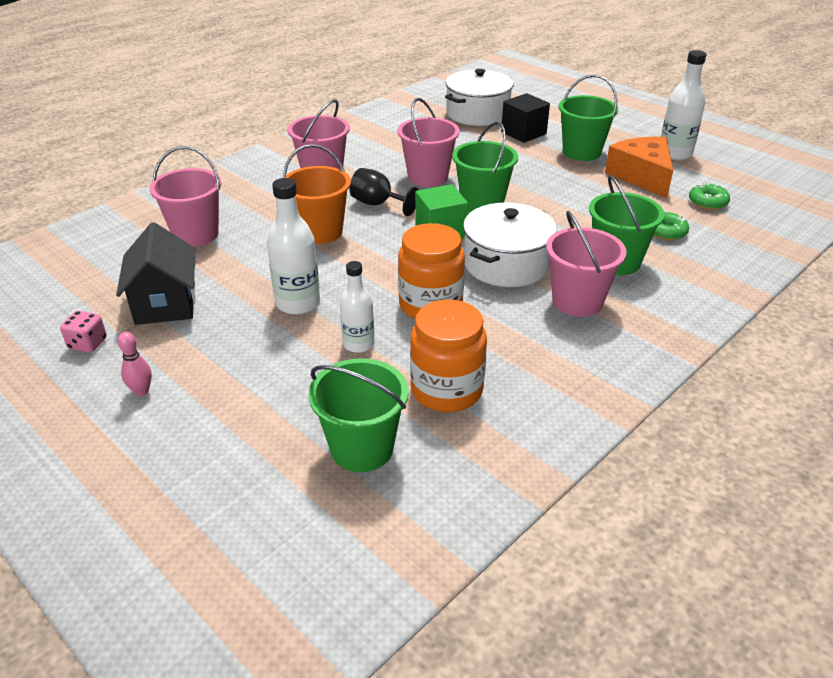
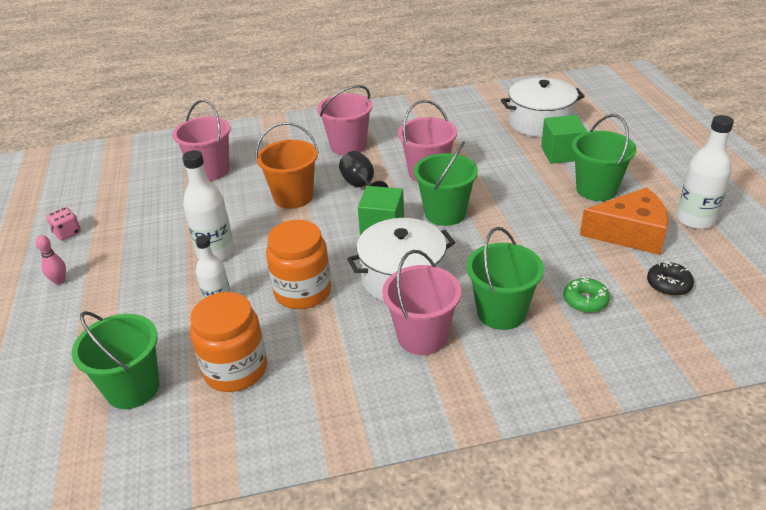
camera: 35 degrees right, 0 degrees up
(165, 303) = (138, 220): black house -> none
(523, 133) = (561, 153): black cube -> green cube
(642, 176) = (630, 233): orange cheese -> orange cheese turned 75 degrees clockwise
(707, 202) = (668, 284): green donut -> black donut

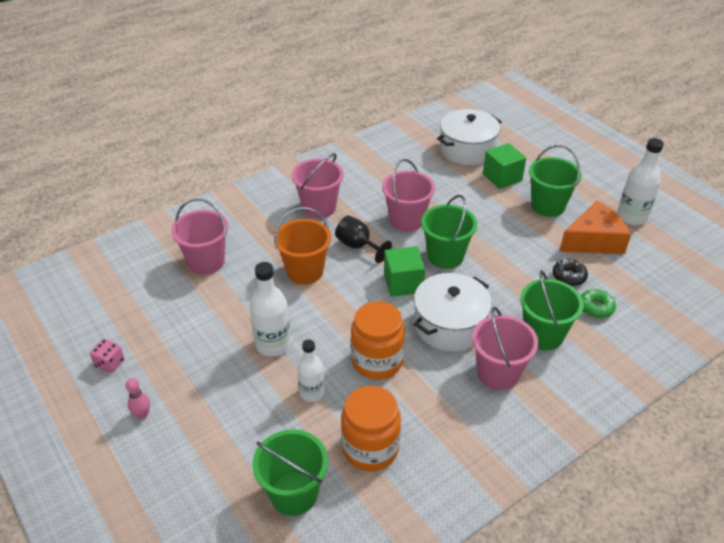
camera: 25 degrees left, 5 degrees up
(668, 284) = (643, 278): black donut -> black donut (569, 276)

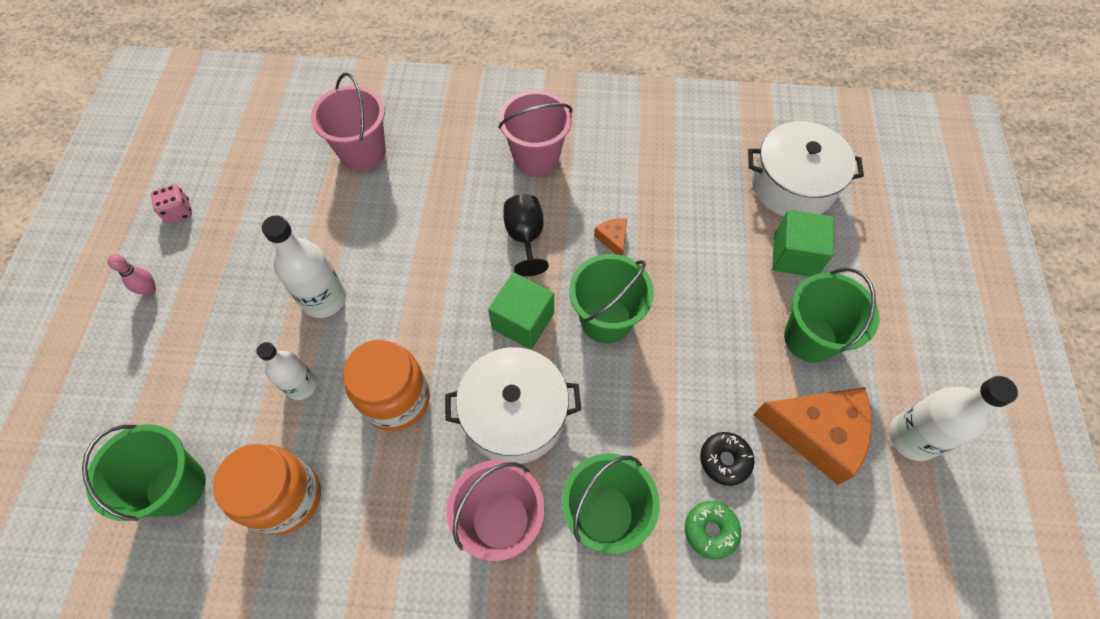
camera: 40 degrees right, 20 degrees up
(305, 271) = (440, 231): orange bucket -> none
(406, 220) = (613, 239): pink bucket -> orange cheese

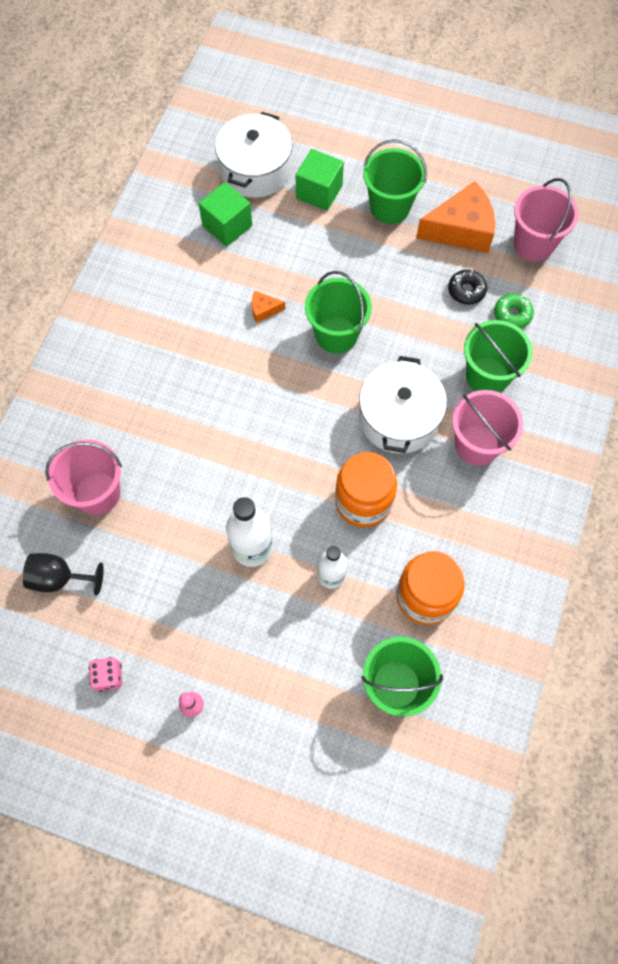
camera: 75 degrees left, 5 degrees up
(523, 321) = (320, 394): green cube -> green cube (227, 226)
(525, 237) = (241, 374): black goblet -> black goblet (59, 578)
(536, 157) = (159, 346): pink bucket -> pink bucket (533, 244)
(817, 433) = (461, 229): orange cheese -> orange cheese turned 45 degrees clockwise
(912, 437) = (476, 177): white bottle -> none

